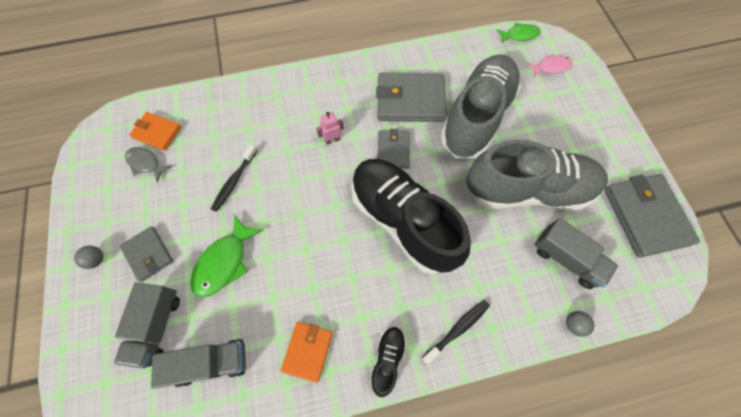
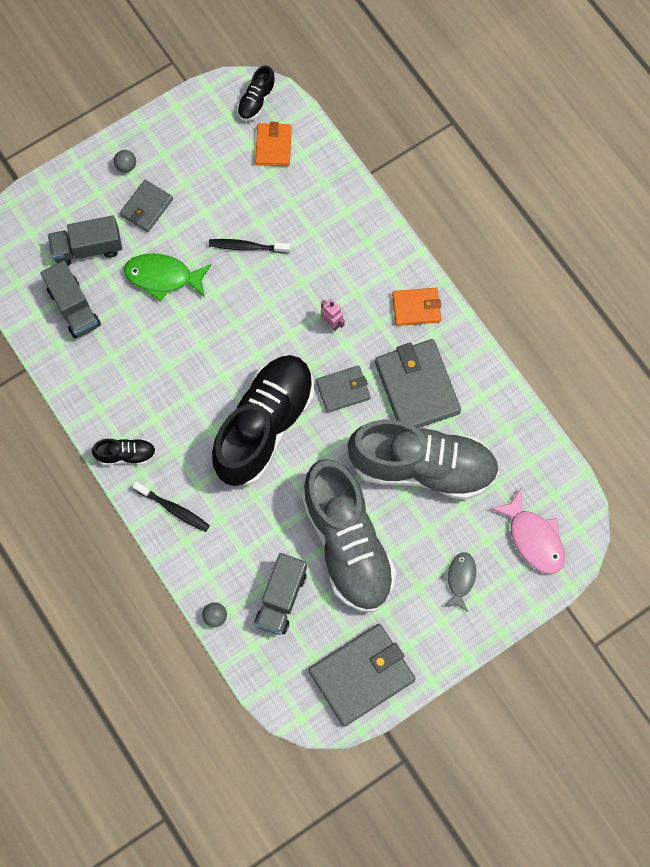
camera: 70 degrees right, 5 degrees up
(109, 132) = (256, 101): none -> black shoe
(146, 163) = (235, 155): grey fish -> grey fish (460, 579)
(308, 351) = (110, 384): orange wallet -> orange wallet (416, 308)
(519, 35) = (571, 489): green fish -> none
(551, 67) = (533, 538): pink fish -> pink fish, size x1.56

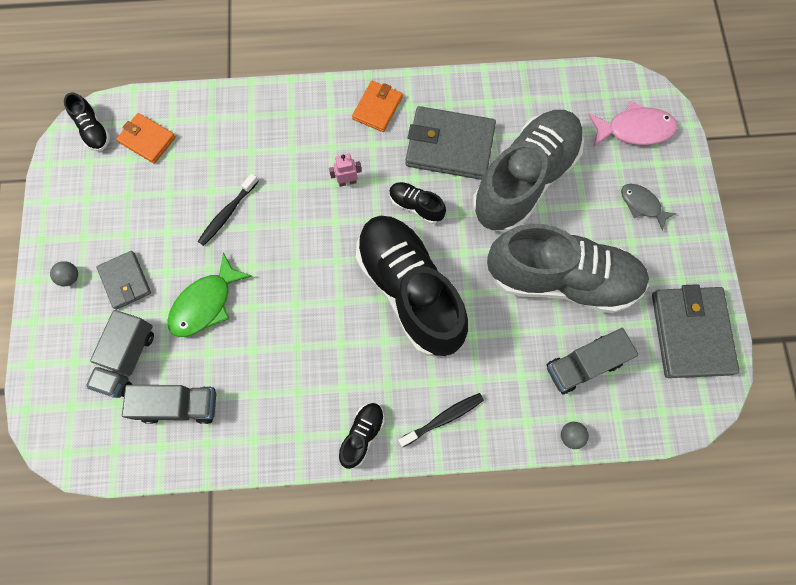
camera: 60 degrees left, 0 degrees up
(281, 598) = (583, 365): grey truck -> grey truck turned 105 degrees clockwise
(343, 390) = (416, 206): grey wallet -> black shoe

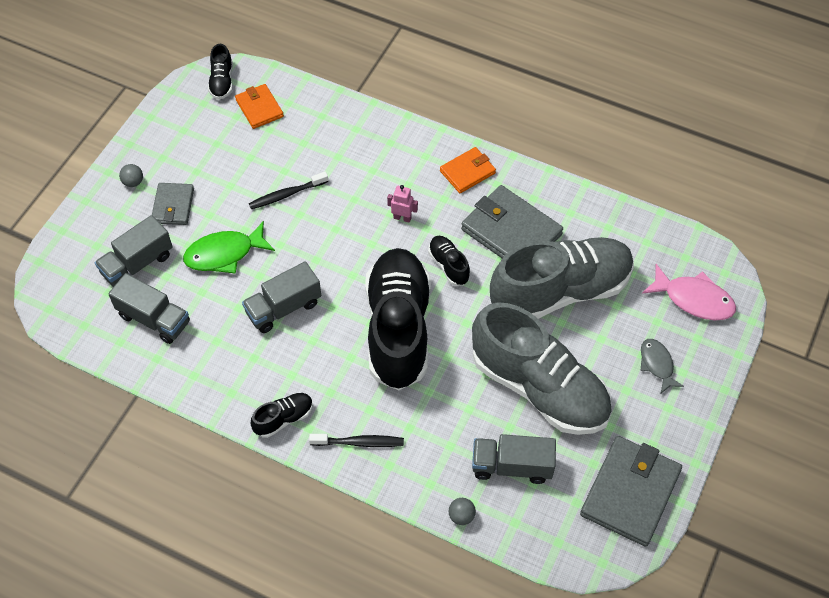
camera: 30 degrees right, 15 degrees down
(294, 327) = (283, 308): none -> grey truck

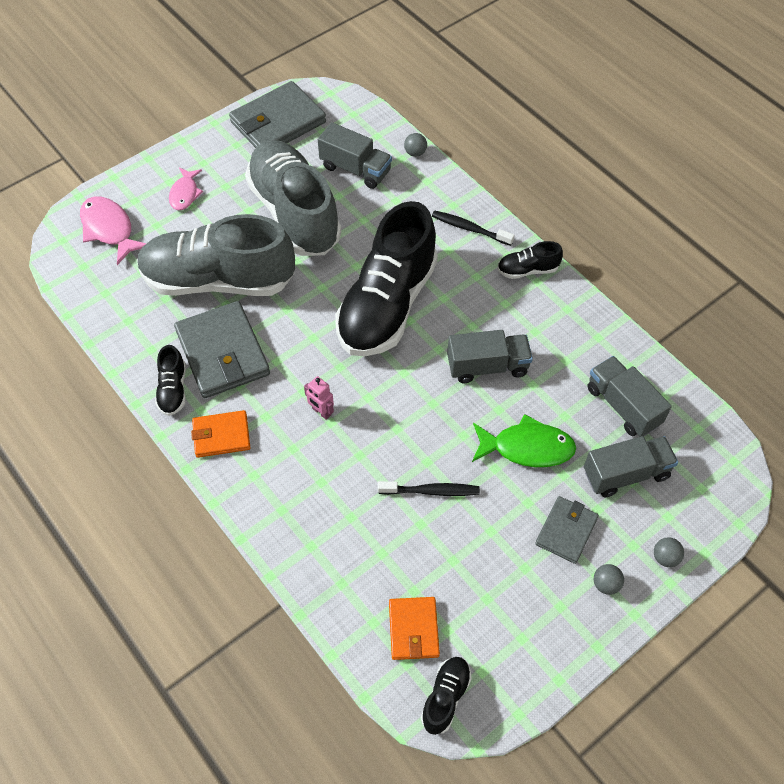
camera: 155 degrees left, 0 degrees up
(92, 215) = (665, 557): none -> grey ball
(448, 265) = (305, 344): black shoe -> black shoe (173, 390)
(657, 364) = (185, 194): grey fish -> pink fish

